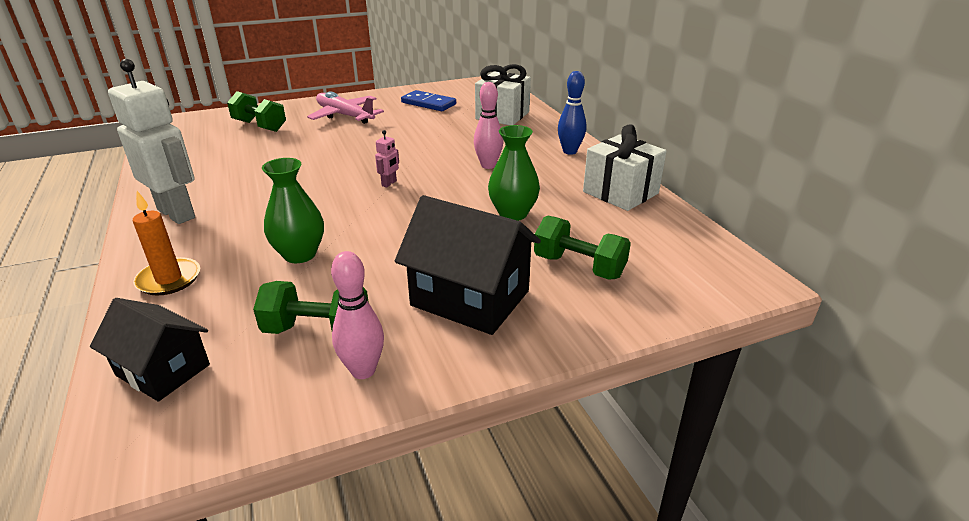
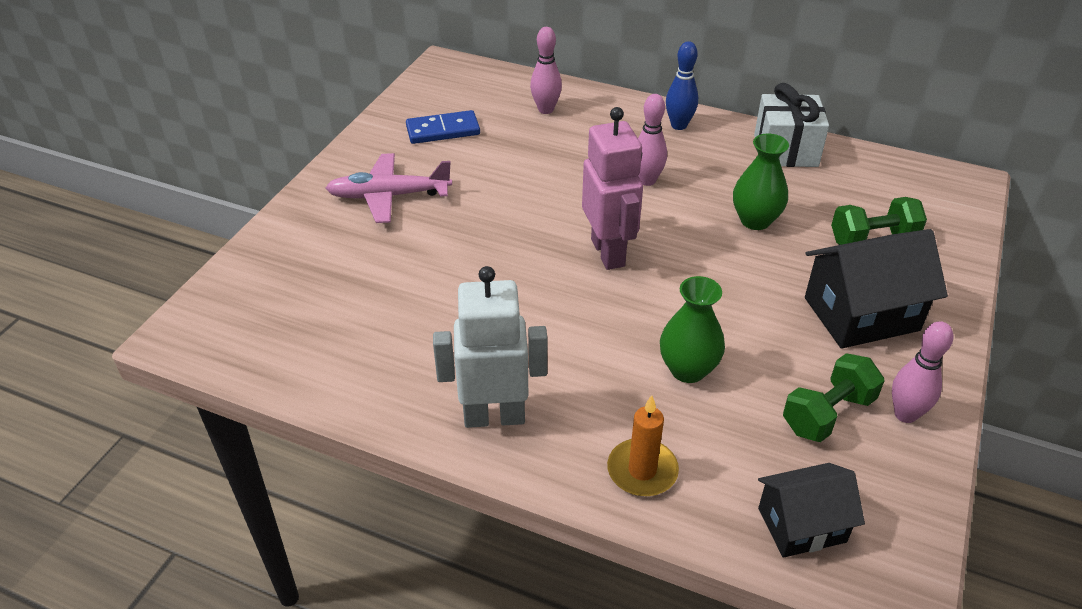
camera: 45 degrees left, 10 degrees up
(259, 126) = (322, 266): green dumbbell -> none
(389, 183) = (608, 252): pink robot -> pink robot, size x2.48
(502, 115) = (546, 109): white gift -> pink bowling pin

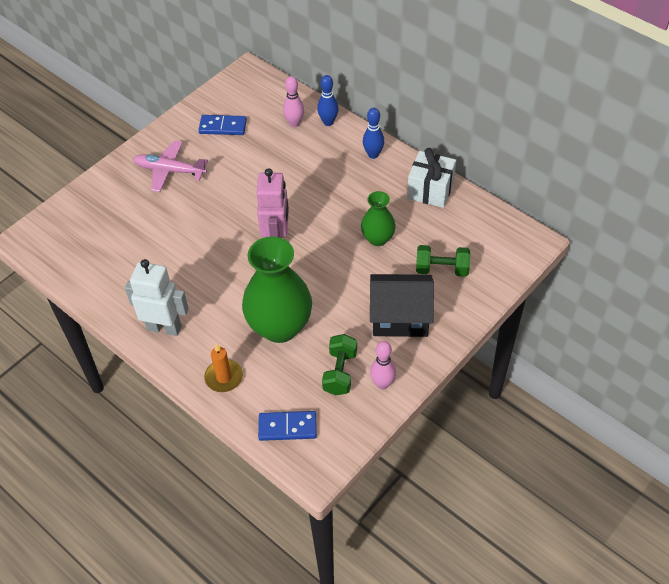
camera: 20 degrees right, 10 degrees up
(592, 101) = (328, 122): none -> blue bowling pin
(647, 180) = (328, 194): pink bowling pin -> none
(688, 370) = (280, 327): green vase -> green vase, size x1.86
(801, 525) = (287, 427): black house -> blue domino
(828, 414) = (340, 372): green dumbbell -> green dumbbell turned 60 degrees counterclockwise

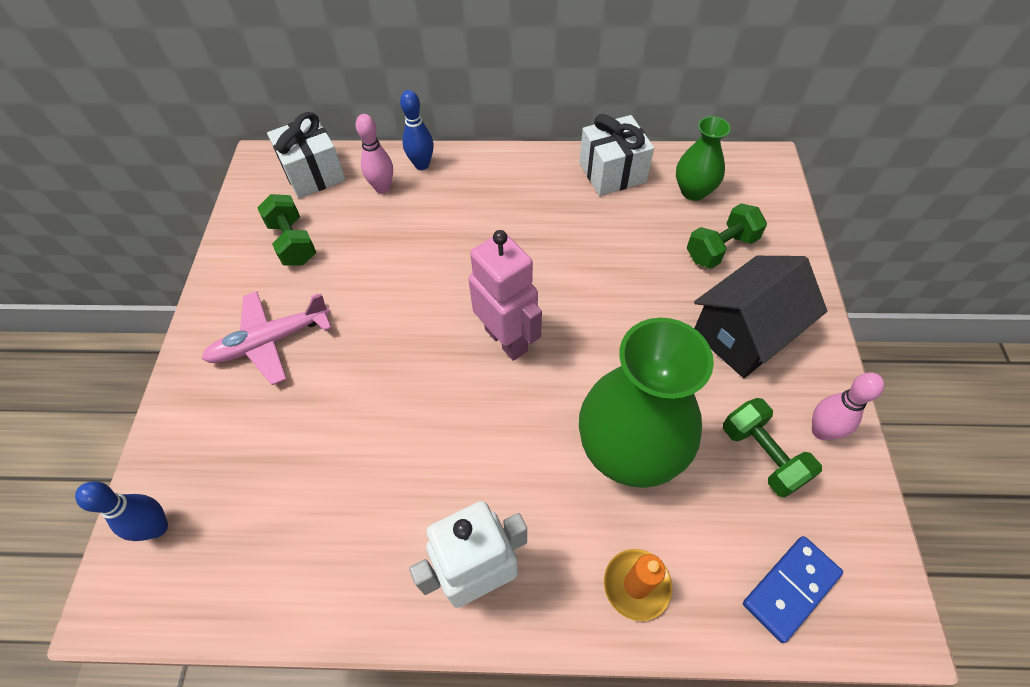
camera: 40 degrees left, 5 degrees up
(223, 127) = (293, 242): blue domino -> green dumbbell
(267, 94) = (313, 173): none -> white gift
(373, 154) = (510, 171): blue bowling pin -> blue bowling pin (157, 527)
(377, 238) = (618, 259): green vase -> green vase (693, 191)

